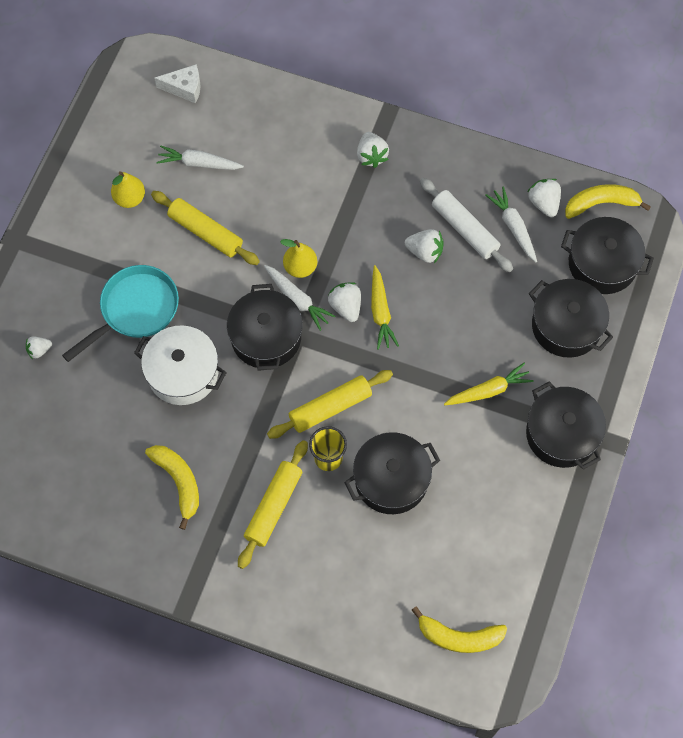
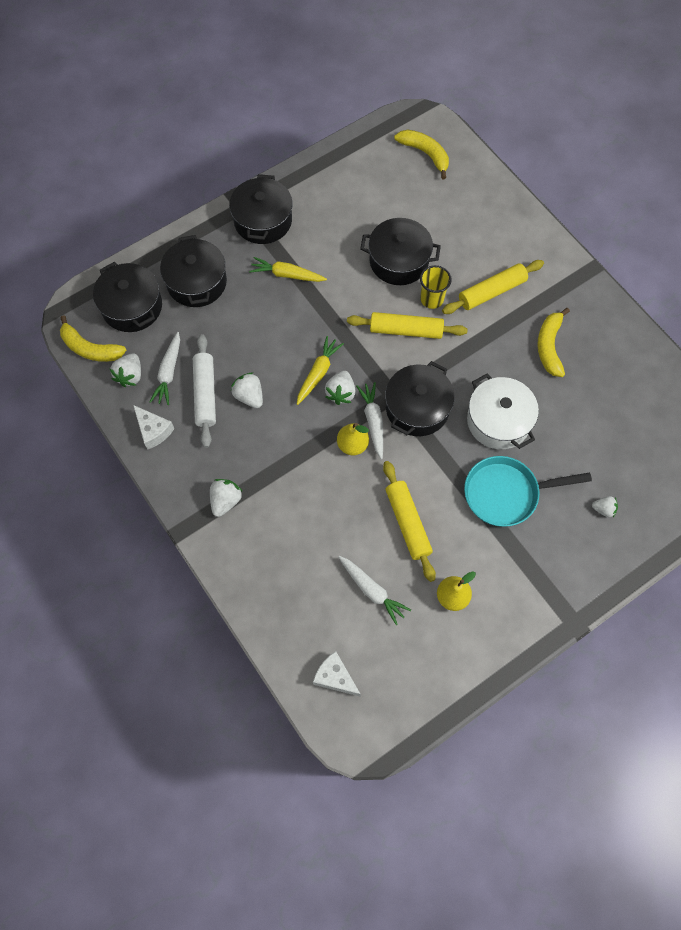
camera: 145 degrees left, 0 degrees up
(480, 172) = (153, 431): none -> white cheese

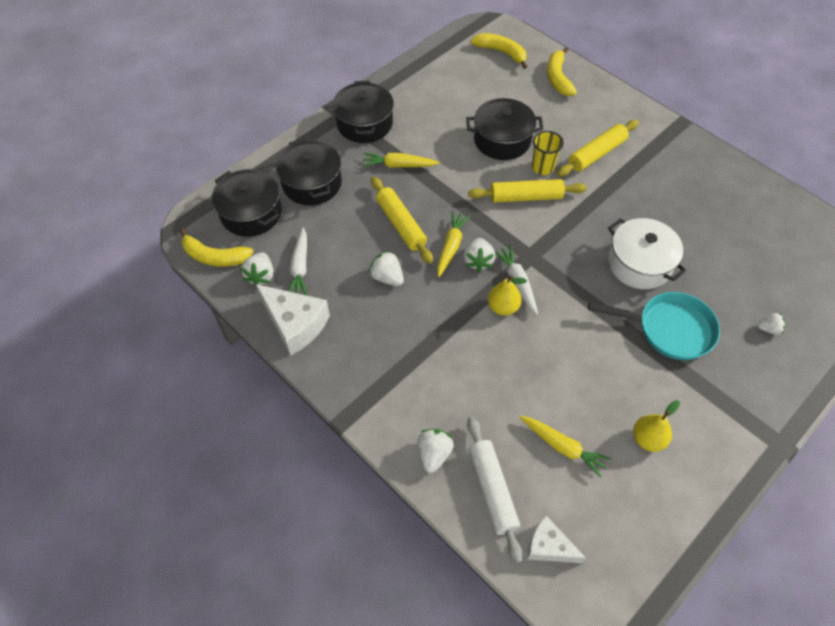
camera: 10 degrees left, 10 degrees down
(153, 431) = (295, 324): white cheese -> white cheese, size x1.62
(205, 394) = (342, 282): white rolling pin -> white rolling pin (492, 490)
(225, 501) = (386, 381): white strawberry -> white strawberry (434, 454)
(372, 590) = (563, 447): white carrot -> yellow carrot
(408, 523) = (580, 373): yellow rolling pin -> yellow rolling pin (401, 224)
(417, 408) = (557, 264): black pot -> none
(506, 493) = (669, 329): turquoise pan -> turquoise pan turned 150 degrees counterclockwise
(549, 346) = (665, 192): yellow banana -> yellow banana (558, 78)

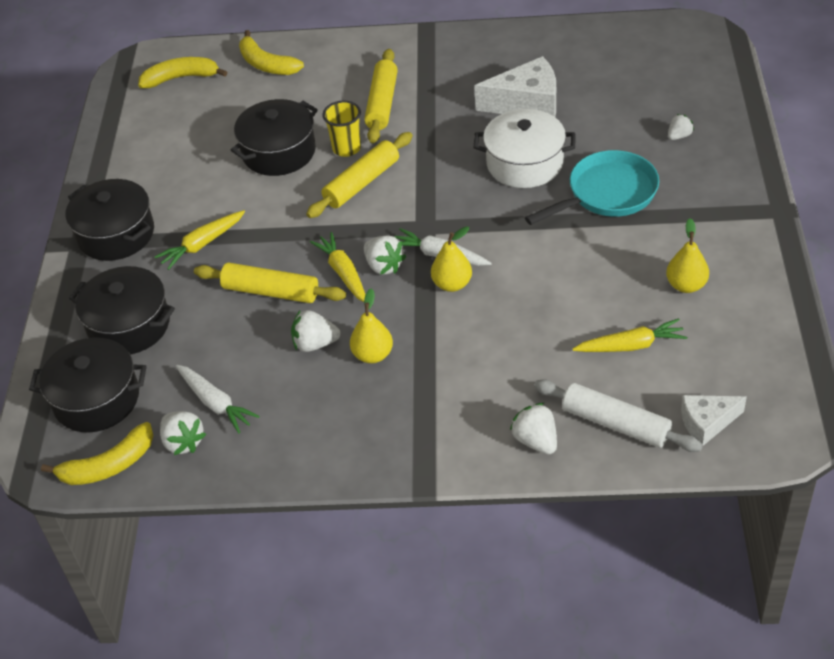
camera: 40 degrees left, 10 degrees down
(295, 324) = (275, 452): white cheese -> white cheese (527, 103)
(409, 312) = (373, 355): none -> yellow pear

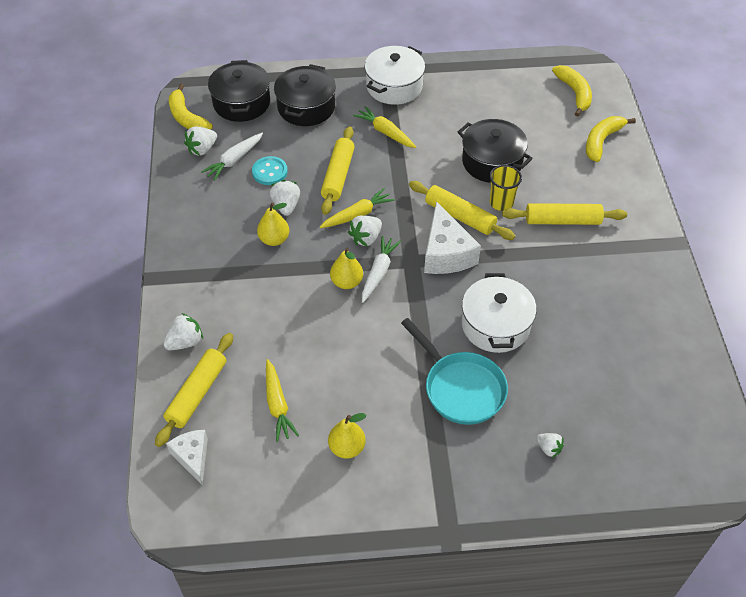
camera: 80 degrees right, 5 degrees up
(116, 234) = (394, 86): black pot -> white pot
(248, 362) = (269, 172): none -> turquoise button
(527, 103) = (579, 324): white cheese -> white cheese (446, 253)
(615, 423) = (197, 393): white rolling pin -> yellow rolling pin

